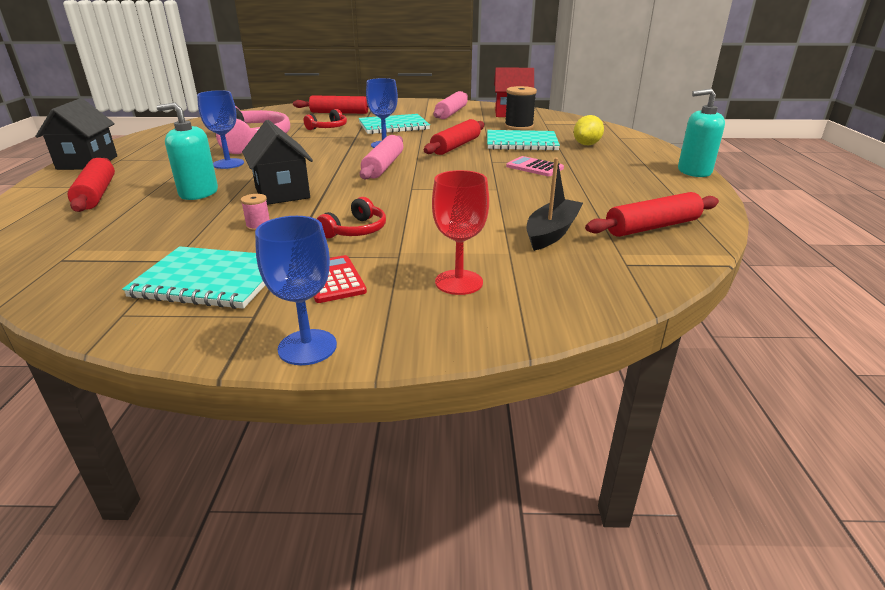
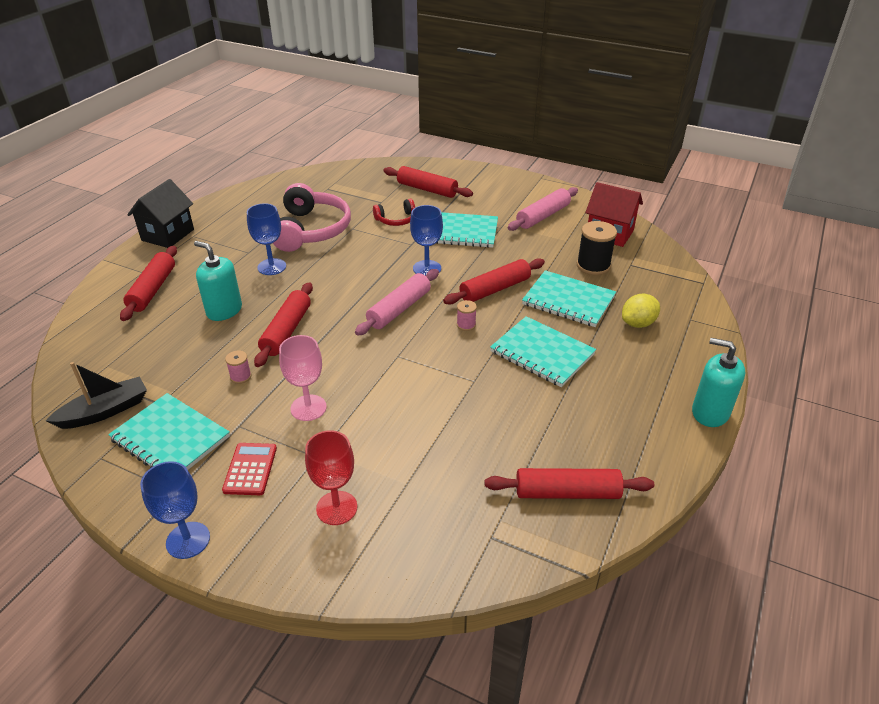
camera: 25 degrees right, 10 degrees up
(282, 193) = (286, 331): black house -> red rolling pin
(356, 230) = (308, 408): red headphones -> pink goblet
(453, 165) = (466, 325): none -> pink spool
(534, 167) = (542, 353): pink calculator -> turquoise notebook
(552, 232) = (466, 468): black boat -> black boat (105, 411)

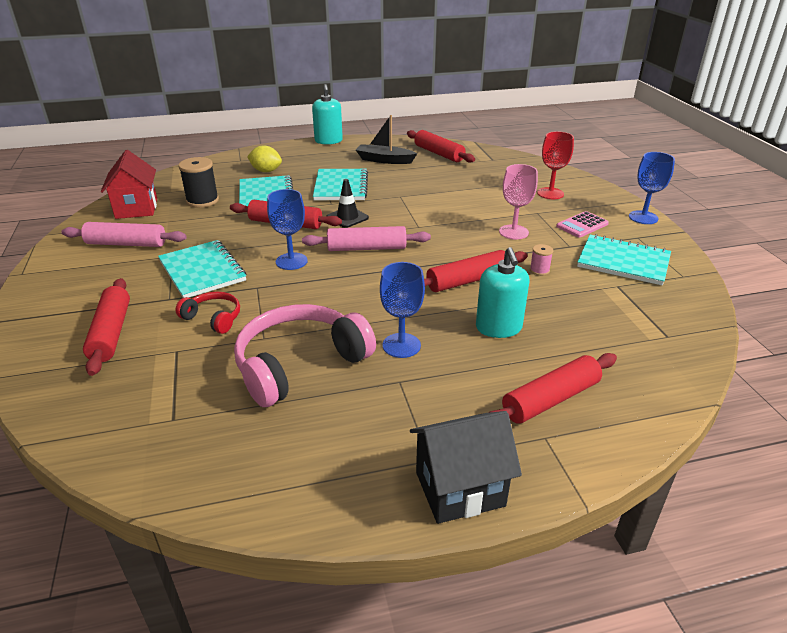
camera: 130 degrees left, 5 degrees down
(105, 411) = (667, 303): black boat -> black boat (384, 160)
(170, 438) = (623, 262): turquoise notebook -> turquoise notebook turned 60 degrees counterclockwise
(250, 469) = (582, 225): red calculator -> pink calculator
(466, 325) = (347, 217): pink spool -> black traffic cone

